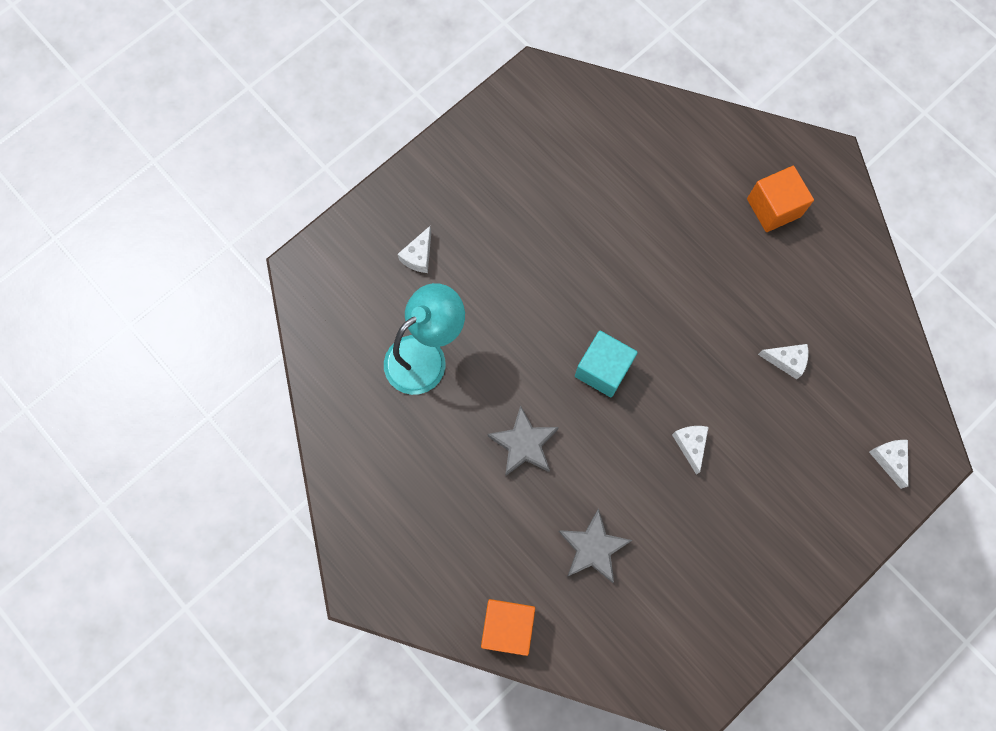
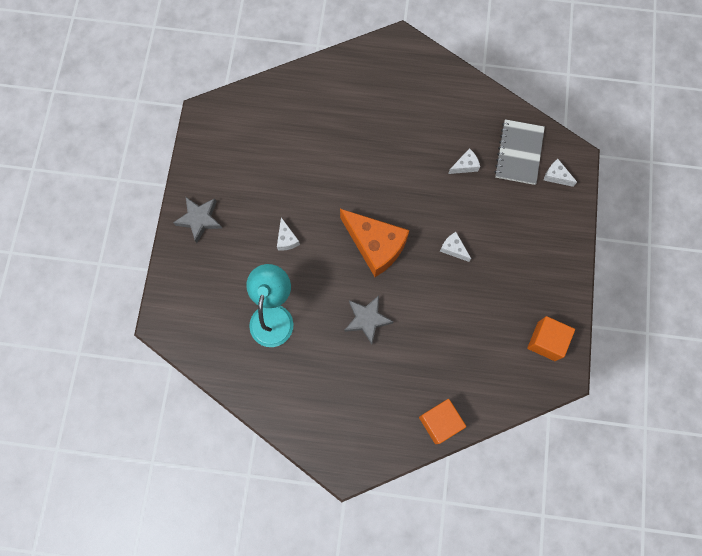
camera: 40 degrees left, 0 degrees up
(418, 256) = (222, 264): white cheese -> white cheese (287, 239)
(593, 548) = (449, 344): grey star -> grey star (199, 219)
(603, 369) = (375, 246): turquoise cube -> orange cheese
(773, 208) = (392, 89): orange cube -> orange cube (546, 341)
(866, 397) = (519, 153): none -> grey notebook

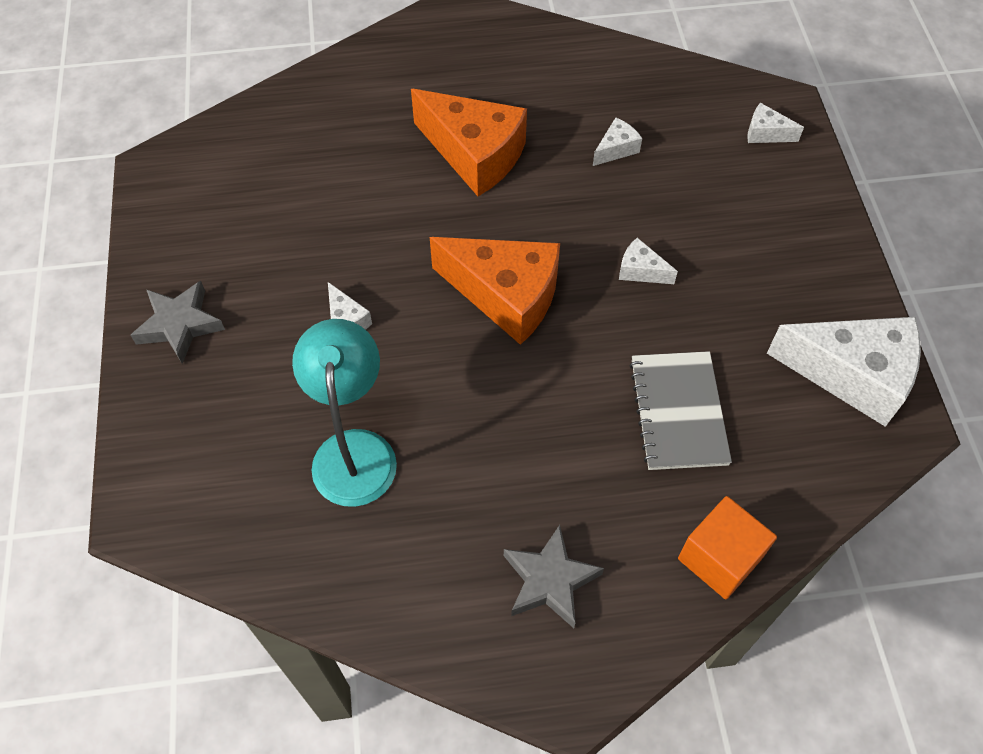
camera: 15 degrees left, 15 degrees down
(367, 319) = (528, 415): grey star -> grey star (549, 580)
(383, 149) = (474, 154): none -> orange cheese
(519, 153) = (695, 114): grey notebook -> grey notebook (678, 412)
(546, 341) = (852, 375): orange cube -> white cheese

